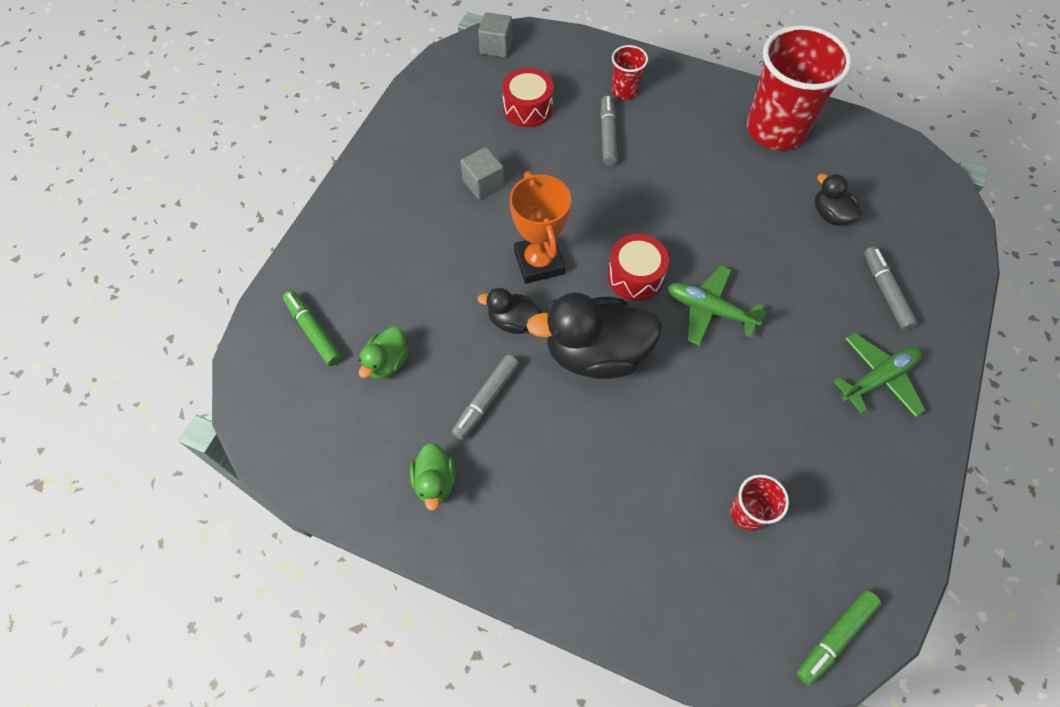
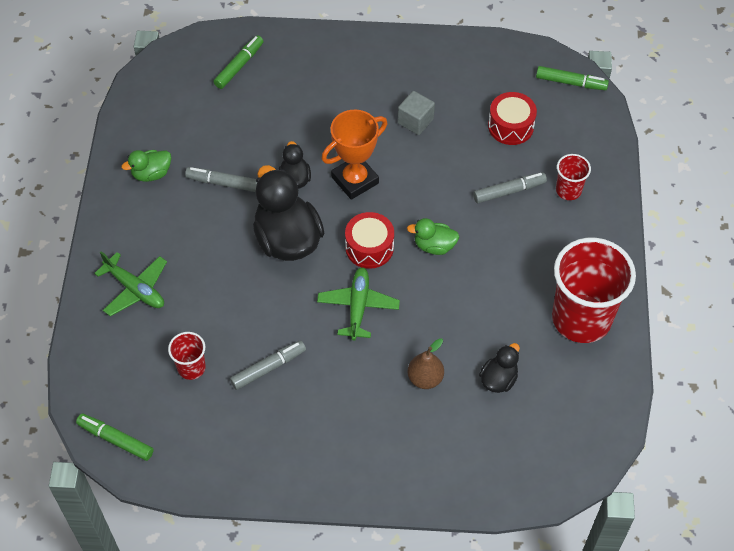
camera: 70 degrees right, 5 degrees down
(387, 362) = (231, 116): green duck -> green duck (434, 246)
(496, 46) = (571, 83): grey cube -> green marker
(816, 276) = (425, 378): none -> brown pear
(878, 378) = (340, 440): green plane -> green plane (135, 289)
(885, 292) = (431, 435): grey marker -> grey marker (268, 368)

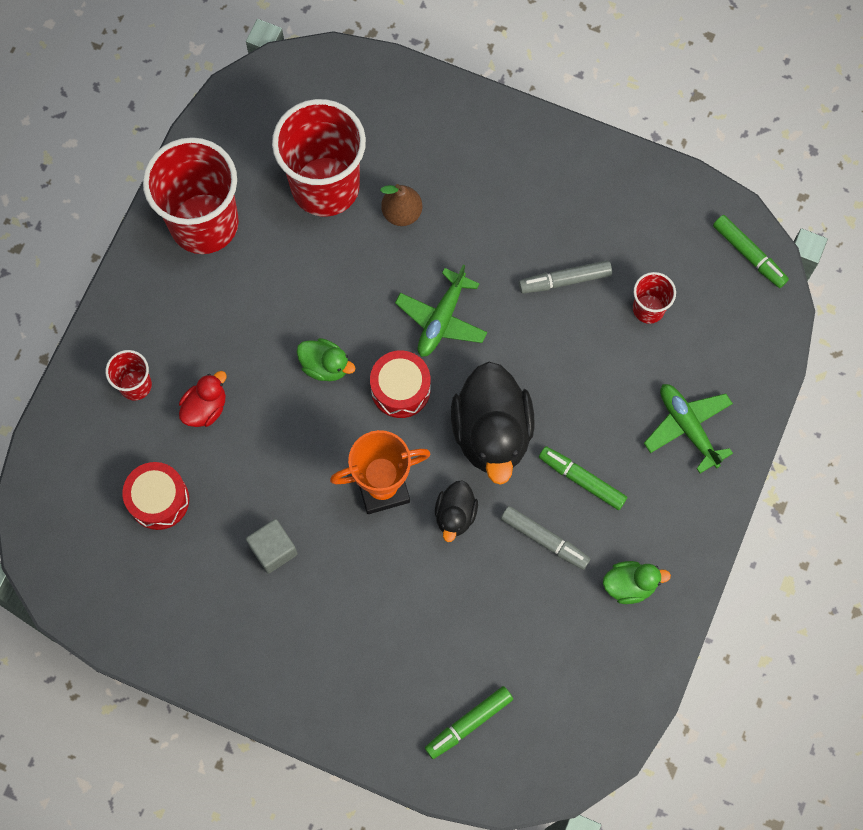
camera: 160 degrees left, 15 degrees up
(498, 379) = (325, 186): black duck -> red cup
(509, 191) = (205, 408): grey marker -> red duck
(571, 83) = (50, 540): green marker -> green marker (582, 480)

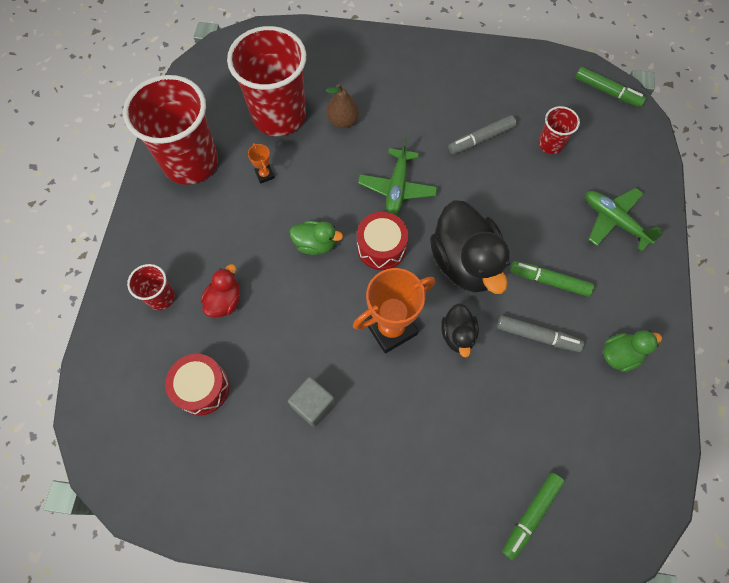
camera: 15 degrees left, 5 degrees down
(288, 262) = (265, 175): none -> orange trophy

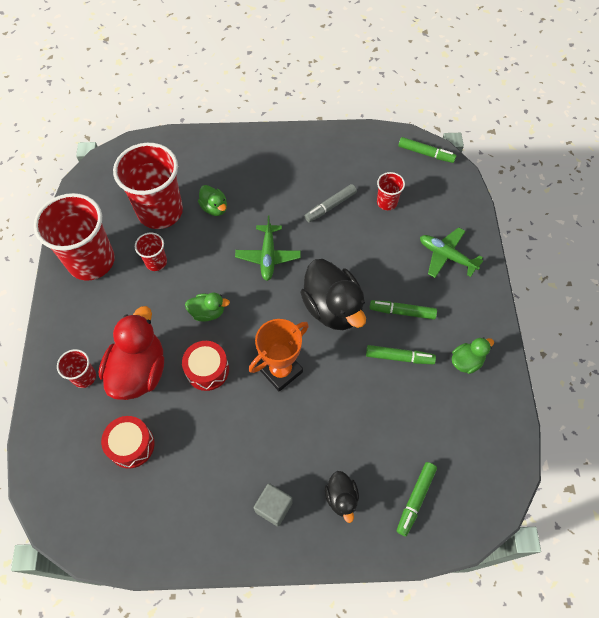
camera: 10 degrees left, 5 degrees down
(225, 301) = (139, 371): red duck -> red duck, size x1.98
(265, 175) = (156, 262): orange trophy -> red cup
(313, 405) = (226, 443): grey cube -> grey cube (274, 507)
(343, 121) = (214, 208): brown pear -> green duck
(381, 247) = (262, 306): red drum -> red drum (207, 370)
(458, 335) = (335, 367): black duck -> black duck (341, 498)
(537, 336) = (399, 357): grey marker -> green marker

